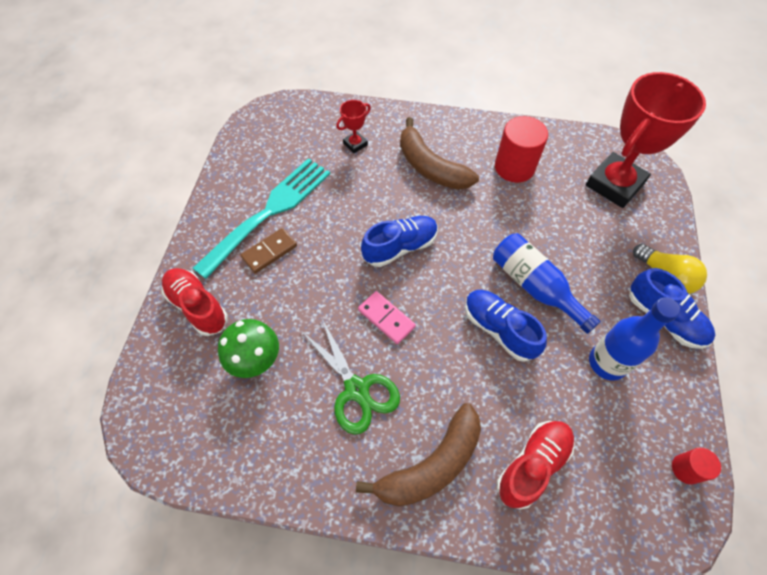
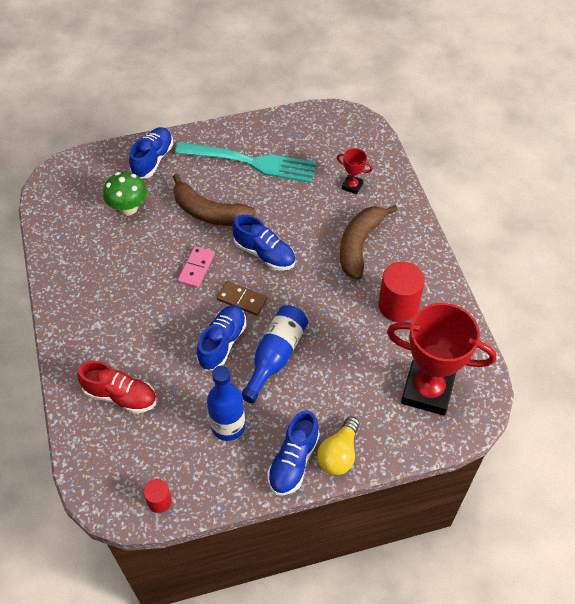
camera: 65 degrees right, 5 degrees down
(197, 306) = (153, 160): red shoe -> blue shoe
(269, 252) = (217, 178): brown domino -> brown domino (242, 299)
(356, 389) = (132, 272): green scissors -> none
(431, 465) = (96, 334): brown banana -> brown banana (209, 212)

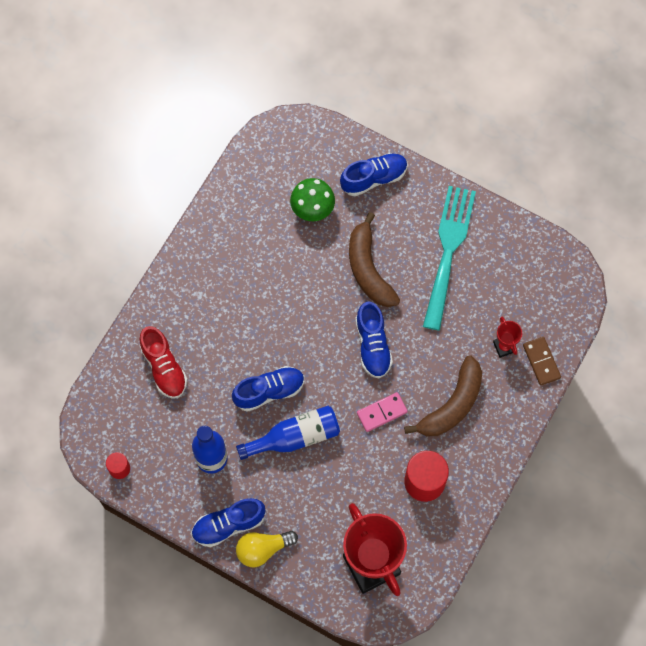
camera: 45 degrees right, 15 degrees up
(196, 268) = (311, 311): pink domino -> pink domino (381, 412)
(242, 299) = (317, 369): brown domino -> brown domino (541, 361)
(252, 162) = (448, 251): turquoise fork -> turquoise fork turned 135 degrees counterclockwise
(360, 245) = (452, 405): brown banana -> brown banana turned 150 degrees clockwise

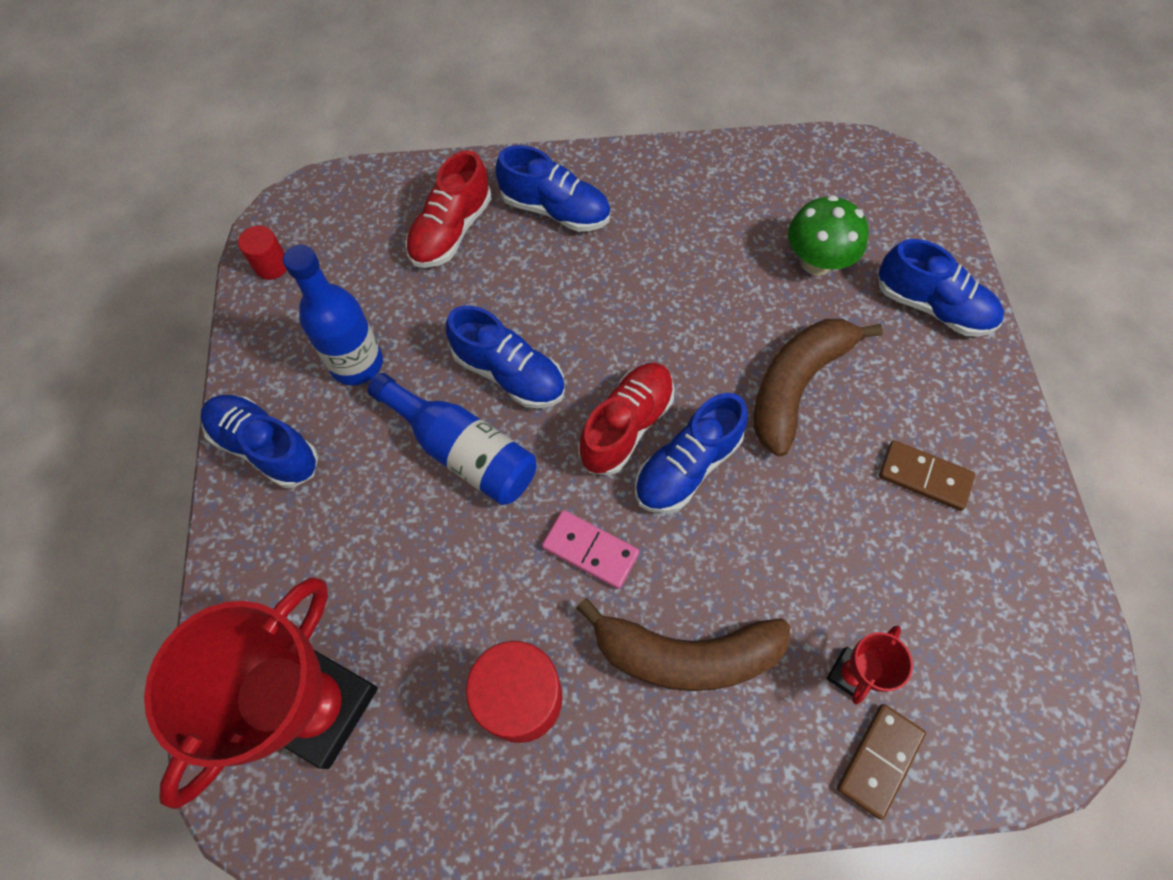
camera: 55 degrees right, 5 degrees down
(189, 308) = (555, 210): none -> blue shoe
(263, 549) = (253, 519): yellow light bulb -> none
(334, 357) = (626, 426): none -> red shoe
(448, 251) = (924, 477): turquoise fork -> brown domino

